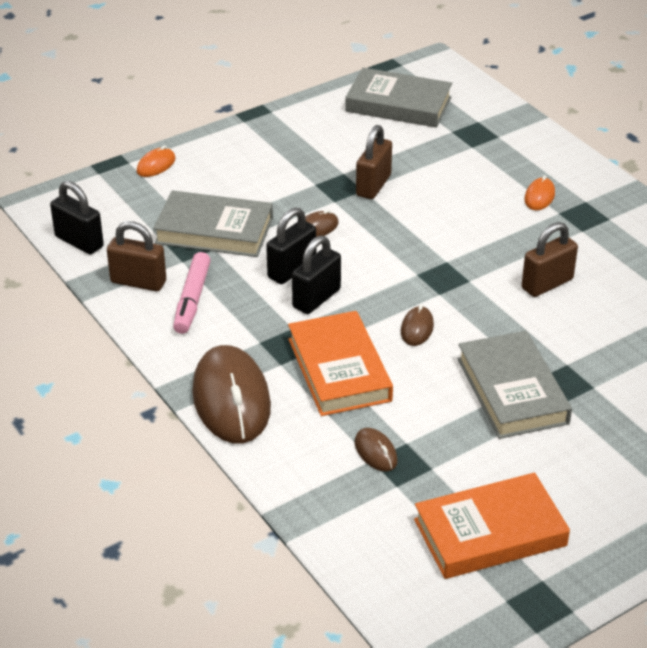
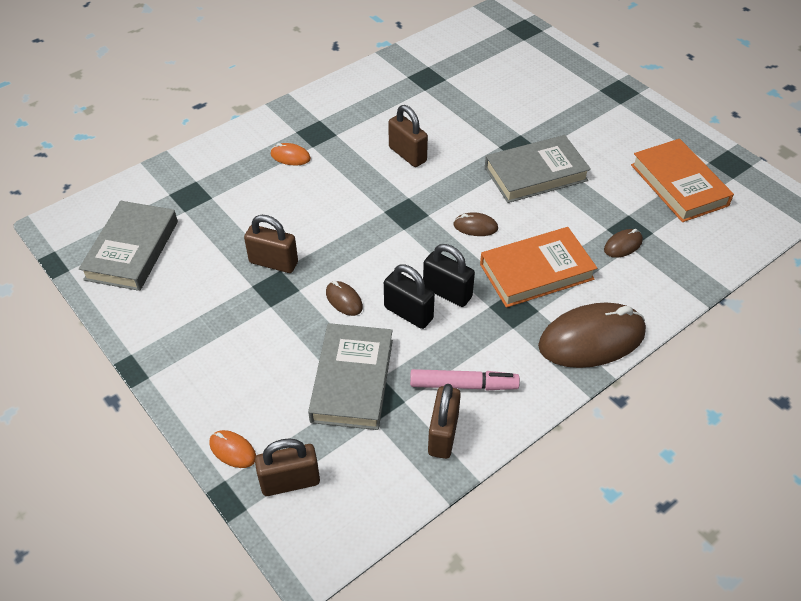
camera: 95 degrees left, 10 degrees up
(79, 242) = (381, 503): black padlock -> none
(116, 194) = (290, 482): none -> brown padlock

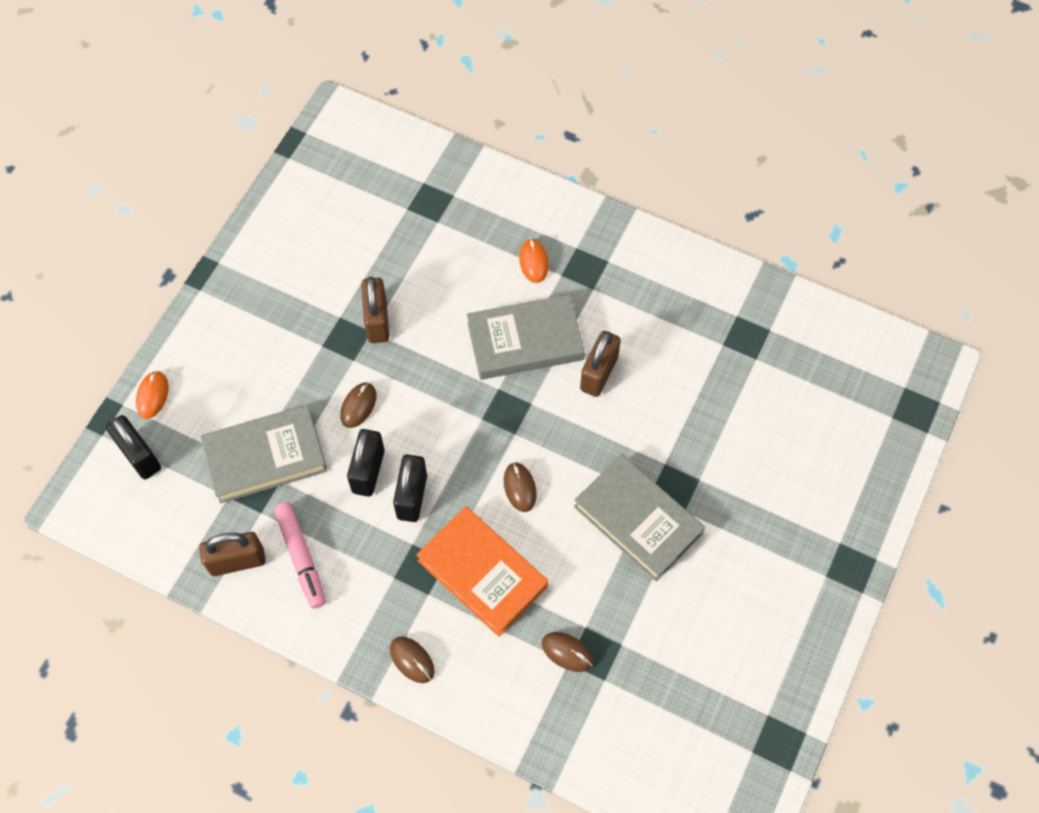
camera: 65 degrees right, 15 degrees up
(132, 250) = (336, 193): grey book -> grey book (525, 341)
(290, 482) = (139, 456): brown padlock -> black padlock
(591, 339) = (412, 660): brown mouse -> brown mouse, size x0.44
(678, 185) = (703, 688): orange book -> none

